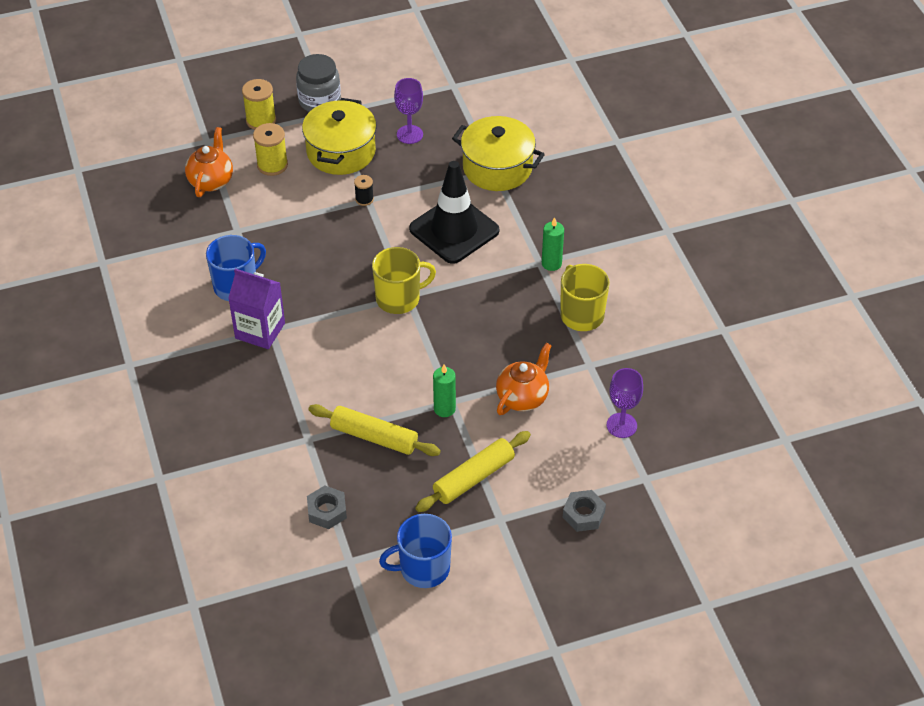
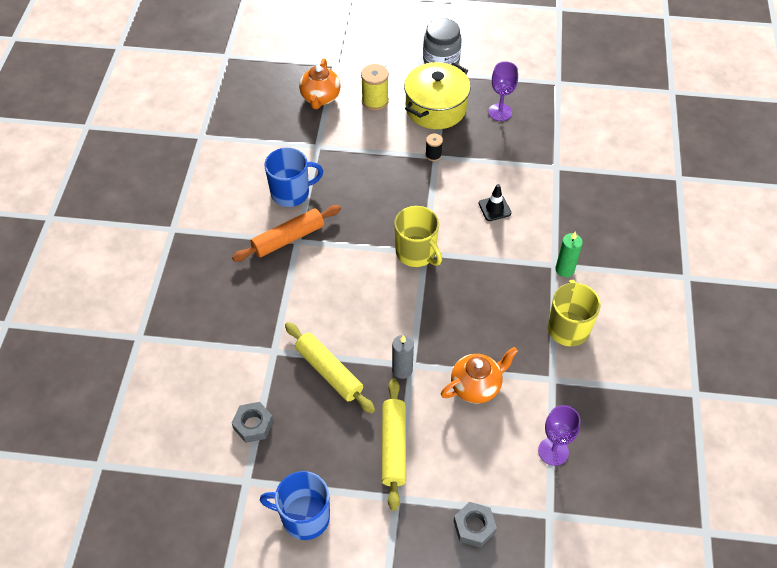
camera: 25 degrees right, 5 degrees up
(211, 181) = (320, 98): orange teapot -> orange teapot turned 150 degrees clockwise
(260, 331) = (288, 239): purple carton -> orange rolling pin
(261, 120) = (386, 61): yellow spool -> none
(399, 298) = (416, 253): yellow mug -> yellow mug turned 45 degrees clockwise
(444, 409) = (402, 370): green candle -> grey candle
(454, 230) = (494, 208): black traffic cone -> black traffic cone, size x0.42
(473, 478) = (393, 447): yellow rolling pin -> yellow rolling pin turned 75 degrees counterclockwise
(497, 168) = (560, 166): yellow pot -> none

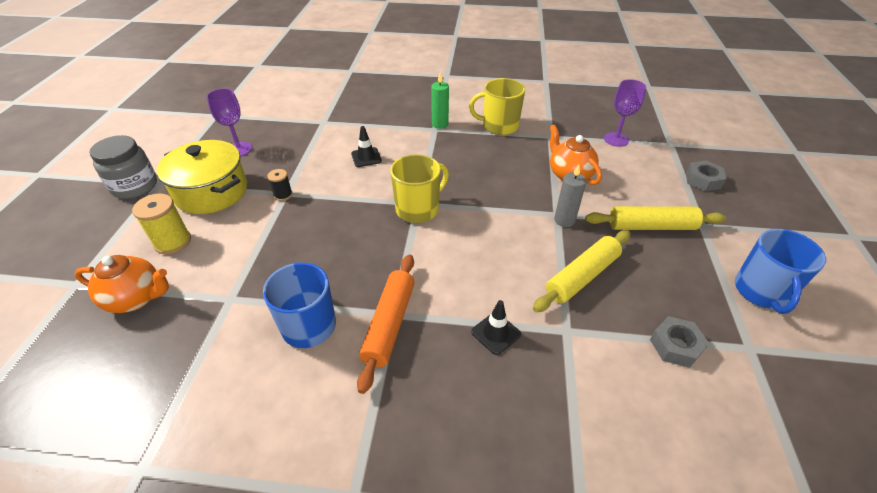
camera: 90 degrees left, 10 degrees down
(275, 304) = (495, 333): none -> black traffic cone
(288, 239) = (389, 324): orange rolling pin -> orange rolling pin turned 45 degrees clockwise

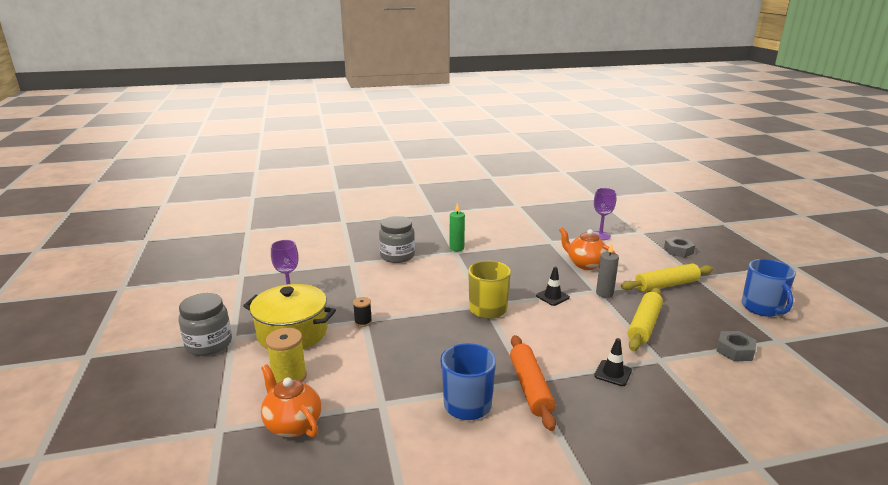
camera: 20 degrees left, 20 degrees down
(136, 298) = (293, 424): orange teapot -> orange teapot turned 120 degrees counterclockwise
(366, 157) = (414, 282): black traffic cone -> black traffic cone (552, 297)
(372, 122) = (397, 256): none -> grey jar
(499, 126) = (506, 241): yellow mug -> none

